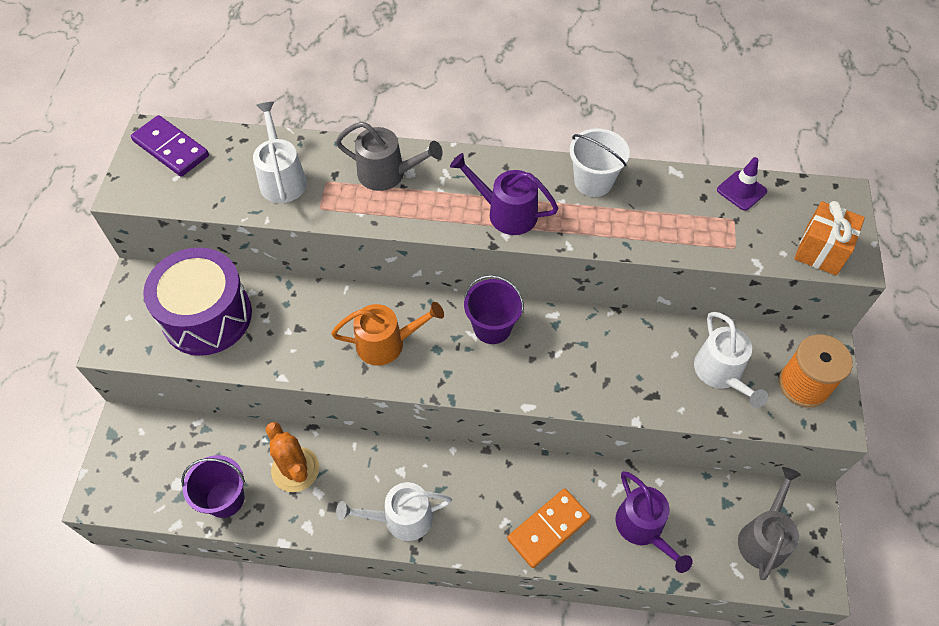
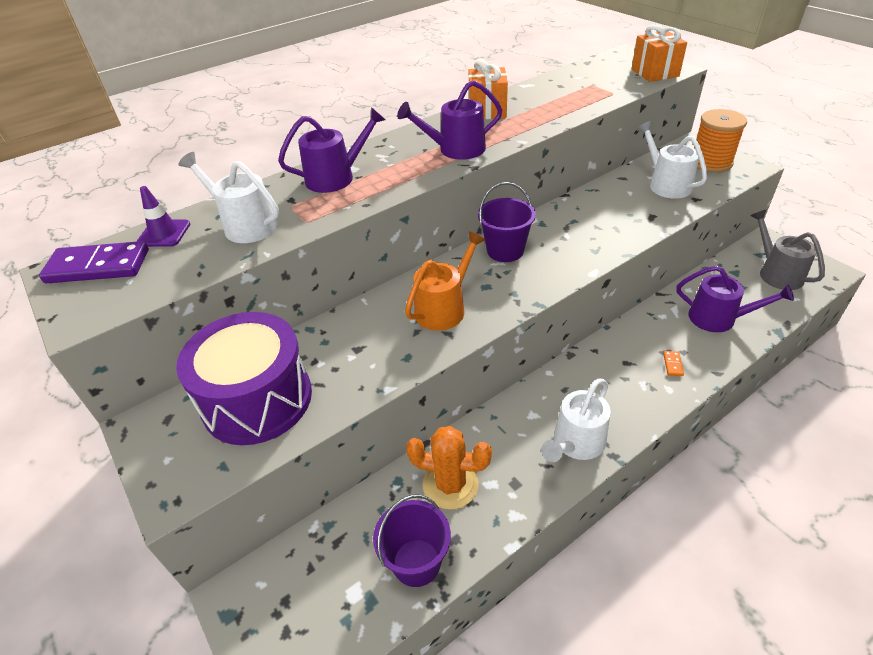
camera: 40 degrees left, 15 degrees down
(387, 174) = (336, 177): grey watering can -> purple watering can
(548, 529) = (673, 364): orange domino -> orange domino, size x0.40
(593, 182) = (487, 111): white bucket -> orange gift
(721, 373) = (666, 184): white watering can -> white watering can turned 150 degrees counterclockwise
(741, 191) = (575, 74): purple traffic cone -> purple traffic cone (164, 233)

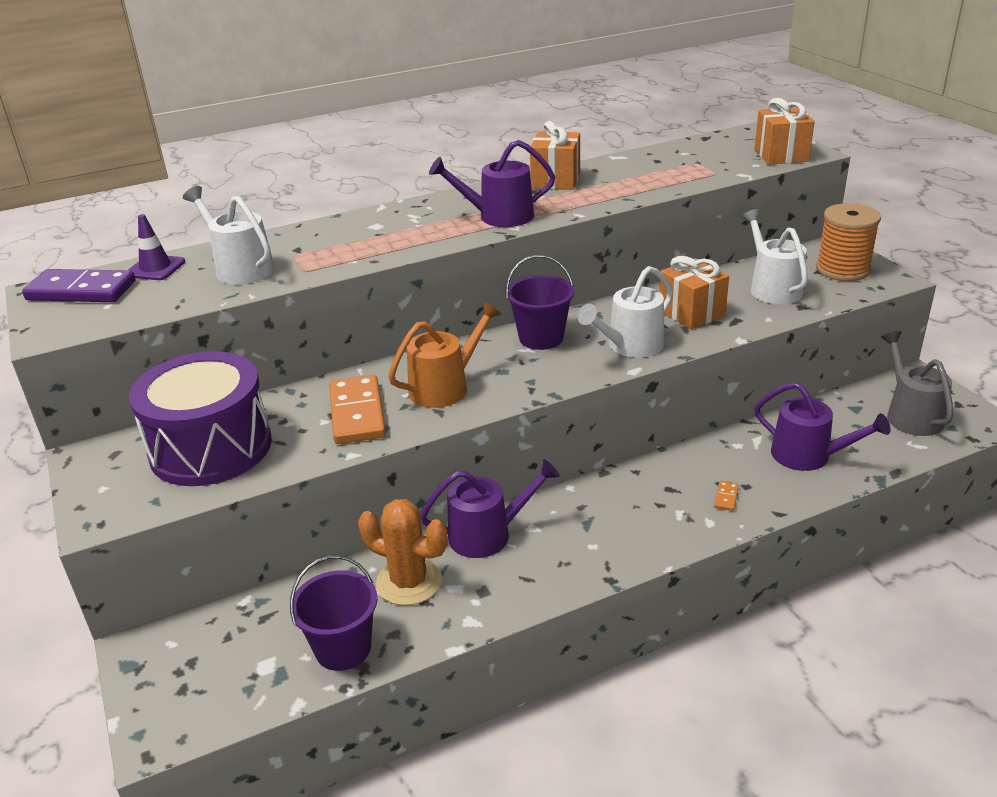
camera: 10 degrees right, 10 degrees down
(336, 177) = (354, 232): purple watering can -> purple watering can (487, 534)
(378, 344) = (357, 413): none -> orange domino
(576, 443) = (571, 562): white watering can -> white watering can (630, 346)
(614, 213) = (691, 313): none -> orange gift

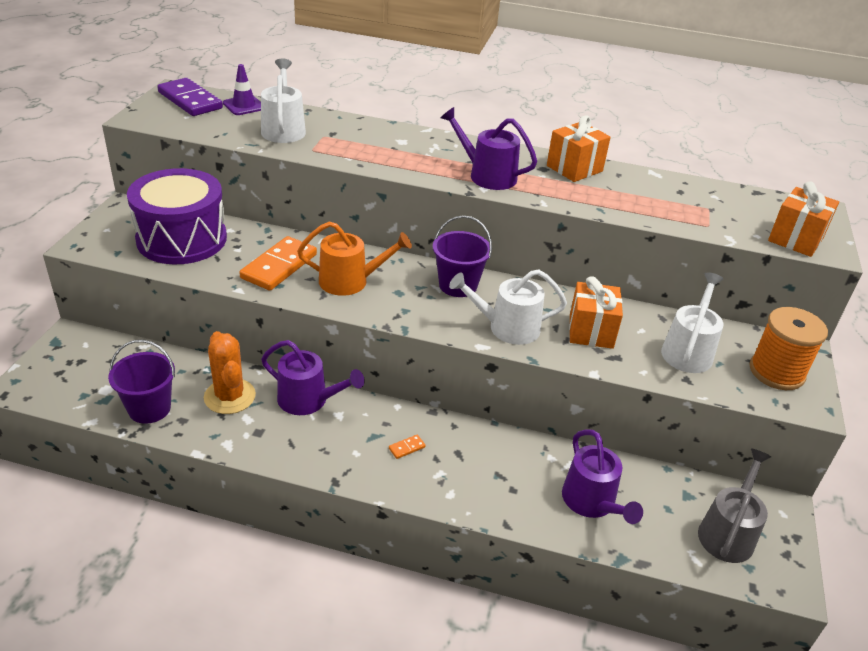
camera: 35 degrees right, 5 degrees up
(726, 497) = (486, 487): orange domino -> orange domino (407, 448)

